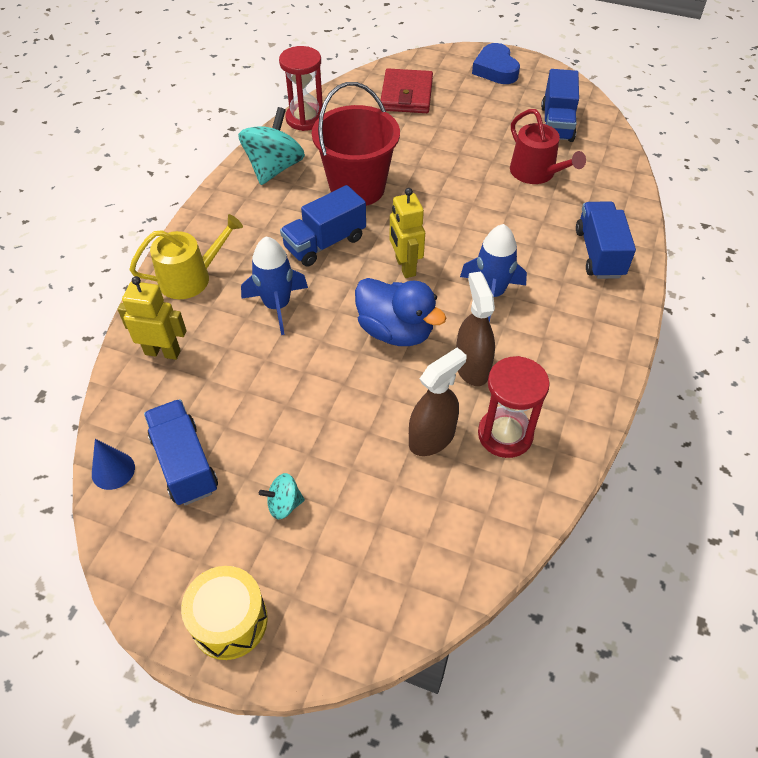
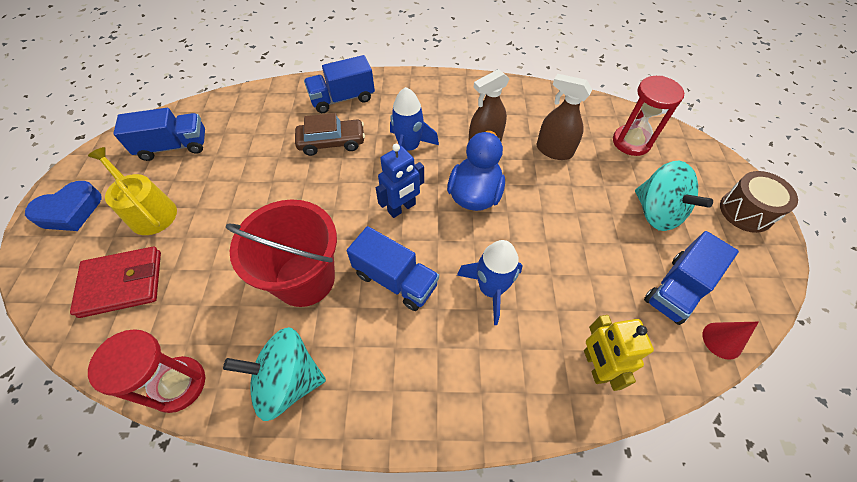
camera: 110 degrees left, 5 degrees up
(113, 470) = (722, 340): blue cone -> red cone
(191, 278) = (494, 389): yellow watering can -> yellow watering can (149, 212)
(229, 621) = (746, 211): yellow drum -> brown drum
(284, 504) = (656, 212): turquoise spinning top -> turquoise spinning top, size x2.04
(405, 266) = (402, 208): yellow robot -> blue robot
(505, 434) = (528, 117): red hourglass -> red hourglass (631, 142)
(523, 231) = (332, 142): none -> brown car
(536, 173) = (252, 148): red watering can -> none

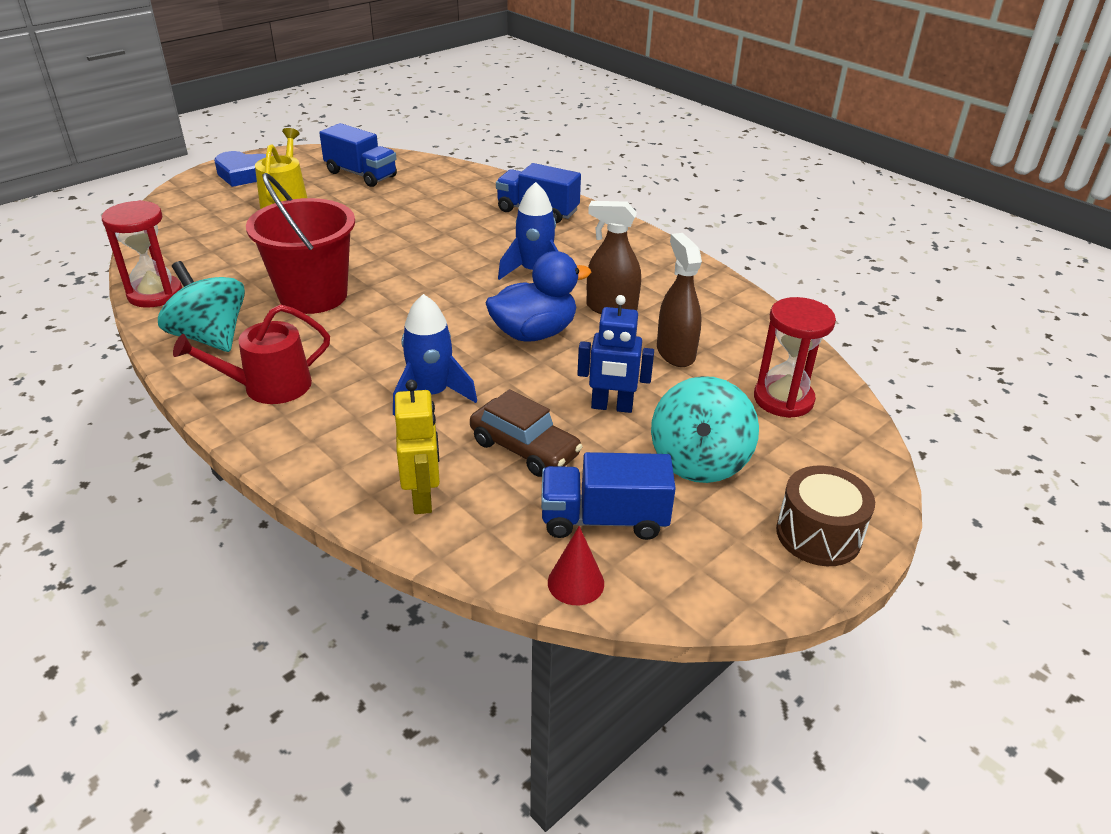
camera: 45 degrees right, 20 degrees down
(122, 283) = (210, 227): red wallet -> none
(332, 142) = (476, 233): brown car -> brown car (524, 448)
(394, 380) = (269, 387): none -> red watering can
(395, 280) = (371, 338): blue truck -> none
(402, 208) = (456, 303): blue robot -> blue robot (612, 407)
(594, 366) = (423, 498): yellow robot -> yellow robot turned 135 degrees clockwise

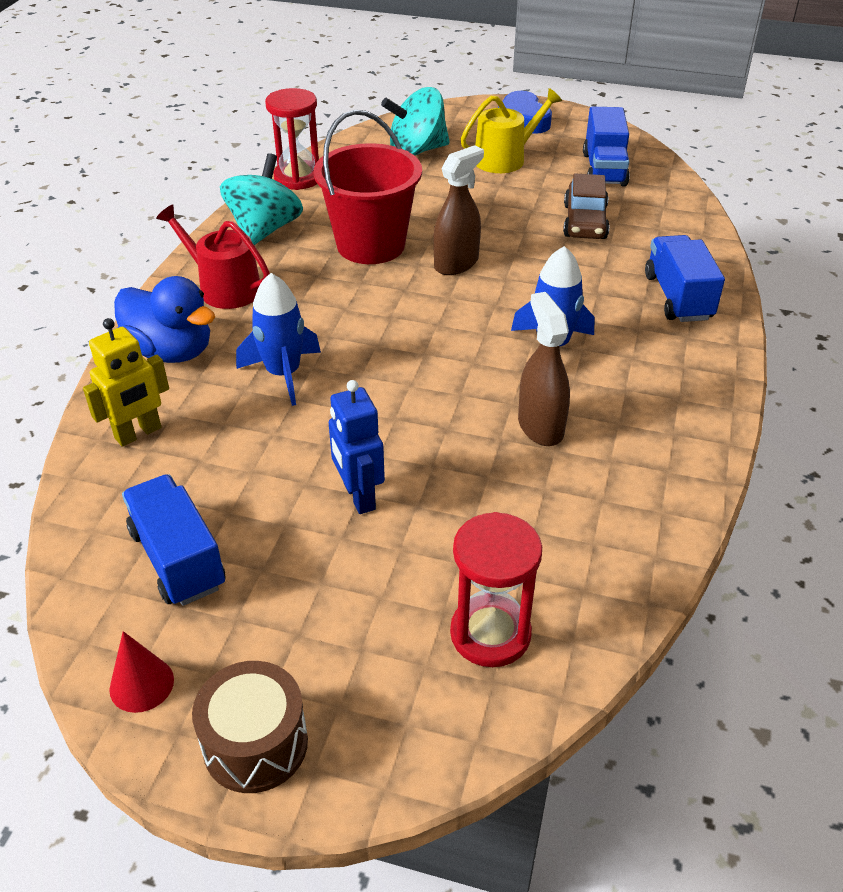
camera: 60 degrees right, 5 degrees up
(524, 448) = (247, 464): brown car -> brown car (585, 222)
(534, 333) = (438, 393): blue duck -> blue duck (171, 351)
(575, 582) = (81, 573): red cone -> red cone (141, 684)
(675, 353) = (501, 508): brown spray bottle -> brown spray bottle (456, 263)
(699, 461) = (316, 597): turquoise spinning top -> turquoise spinning top (417, 151)

